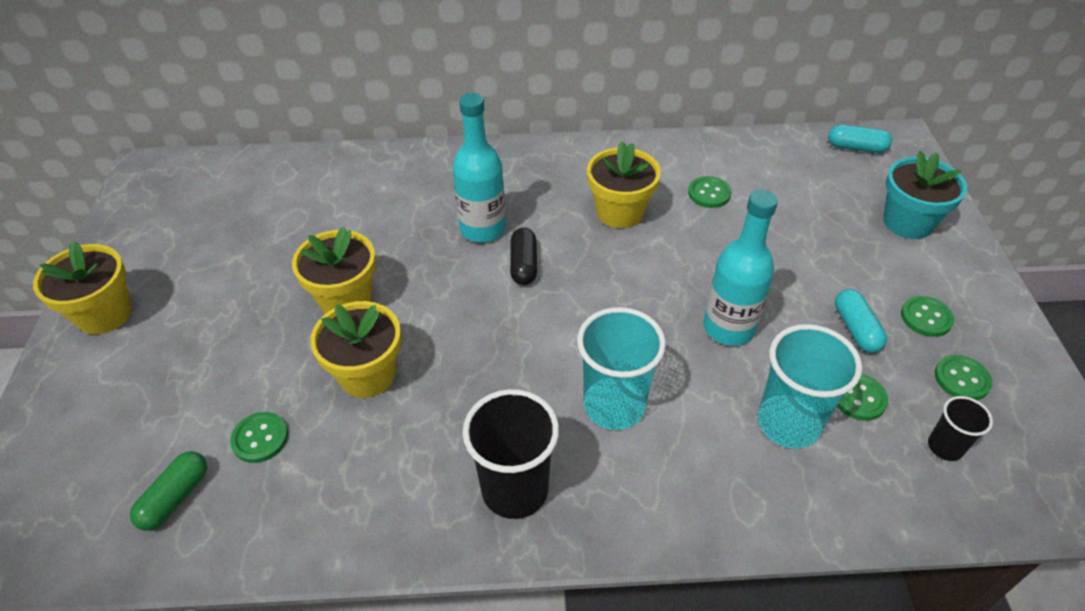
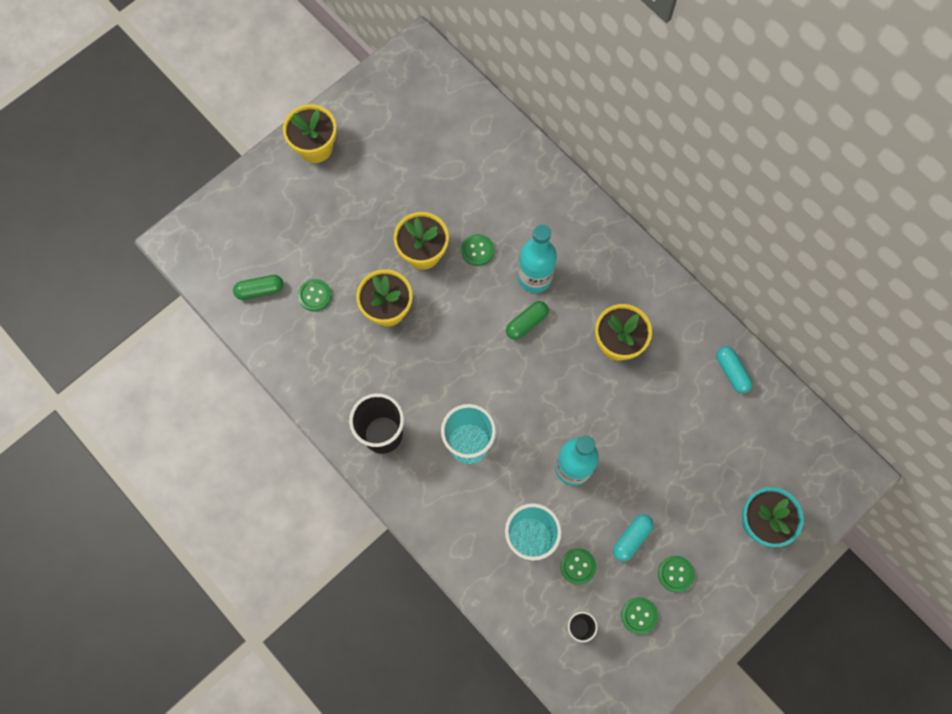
camera: 50 degrees right, 25 degrees up
(523, 265) = (526, 323): black capsule -> green capsule
(709, 193) = (682, 384): green button -> green button (477, 250)
(856, 147) = (818, 449): turquoise capsule -> turquoise capsule (732, 372)

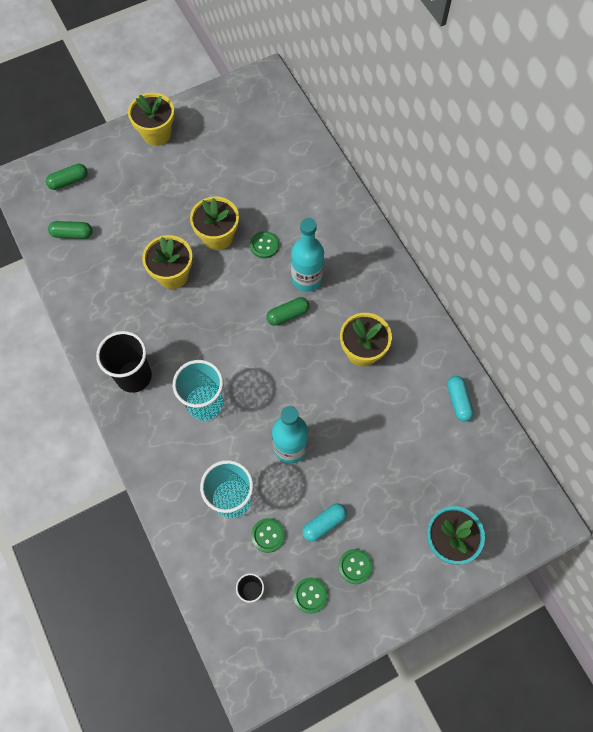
camera: 15 degrees right, 5 degrees down
(234, 229) = (68, 181): none -> green capsule
(315, 295) = (116, 249): green button -> none

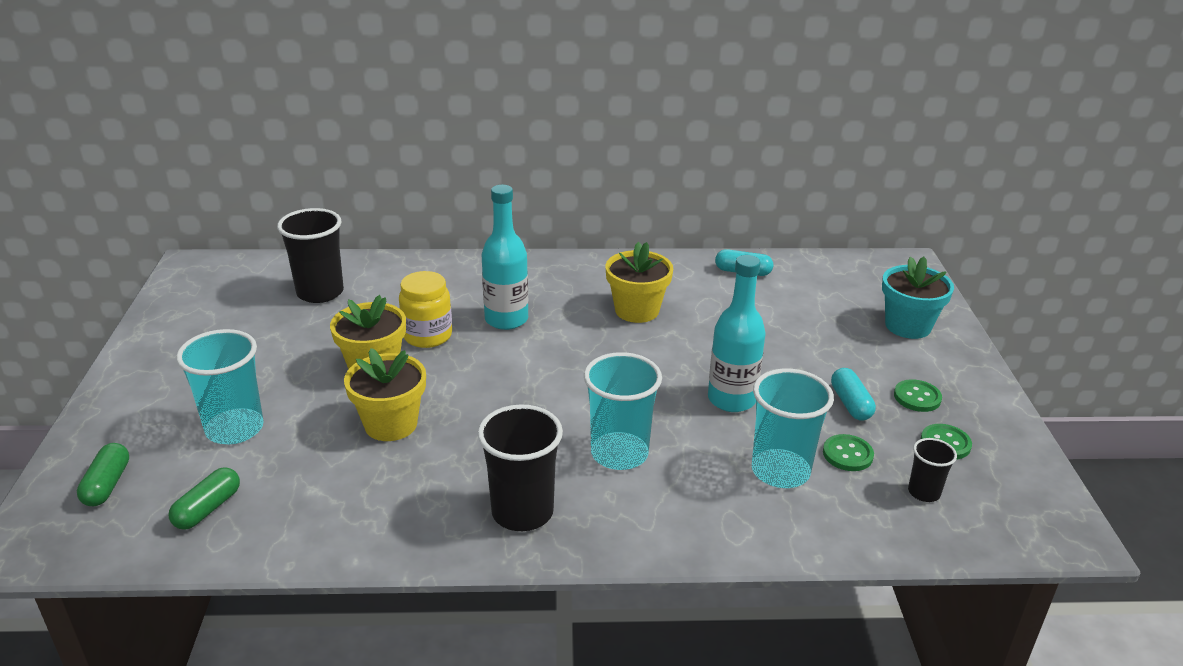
camera: 65 degrees left, 35 degrees down
(133, 205) = (235, 429): none -> turquoise cup
(157, 133) = (147, 373): yellow flower pot -> none
(264, 245) = (427, 336): green button -> yellow jar
(277, 162) = (320, 292): none -> black cup
(288, 315) = (543, 347): green capsule -> none

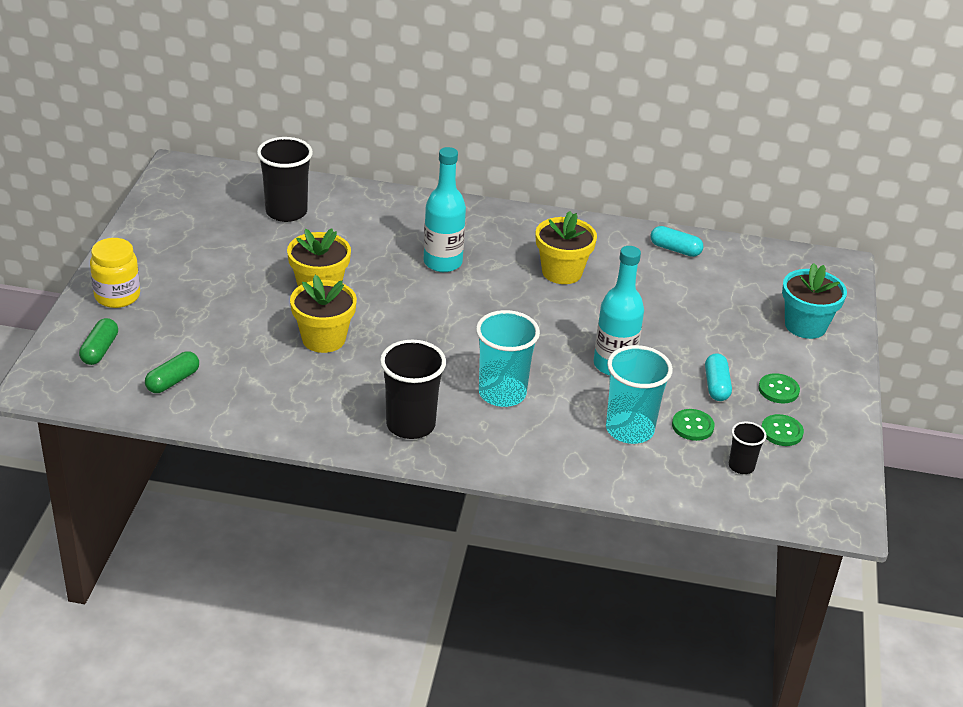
camera: 10 degrees right, 5 degrees up
(235, 429) = (200, 322): turquoise cup -> none
(427, 336) = (370, 267): yellow jar -> yellow jar (117, 296)

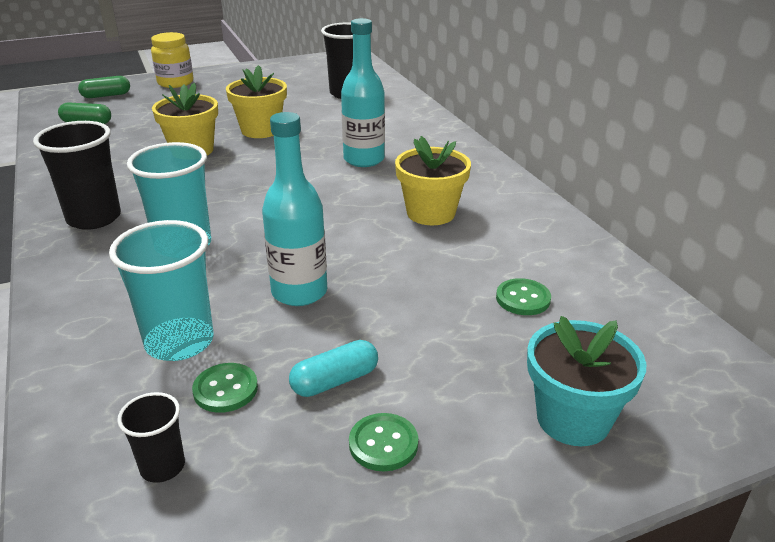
camera: 60 degrees right, 5 degrees down
(675, 249) = (577, 261): turquoise capsule -> none
(781, 432) = (281, 483): green button -> green button (523, 299)

